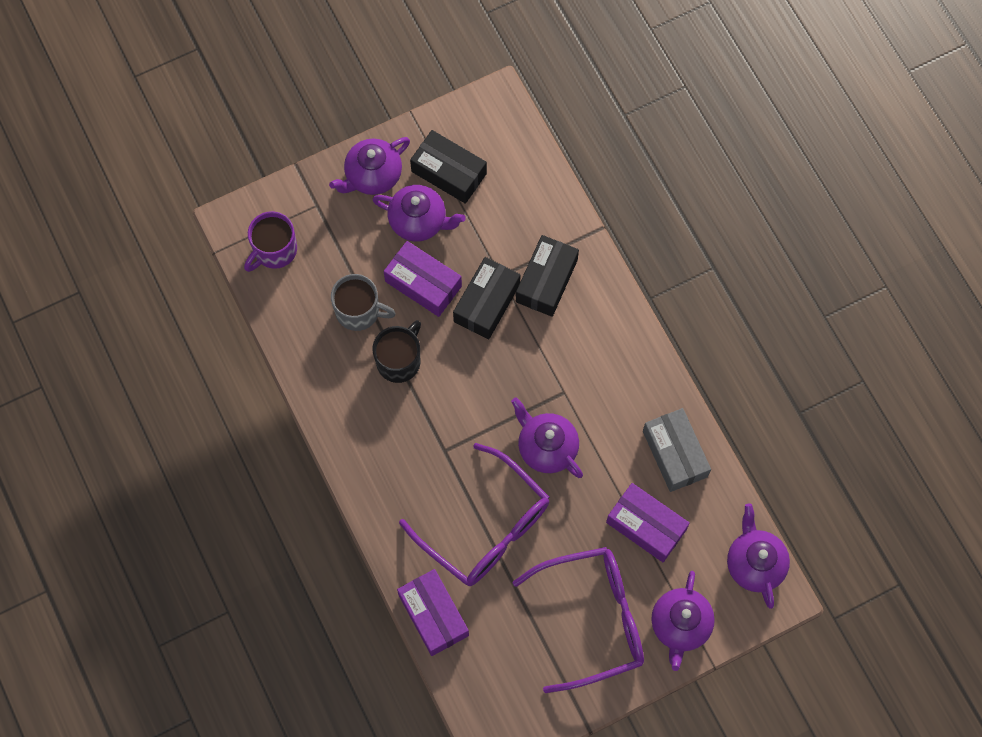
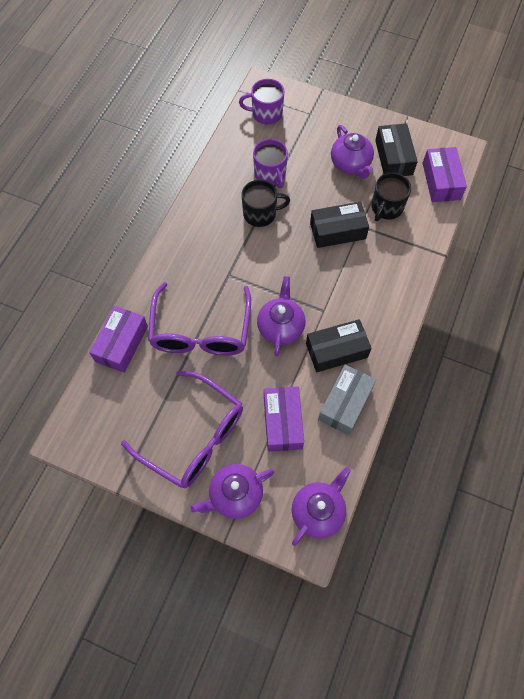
camera: 50 degrees right, 5 degrees down
(359, 311) = (270, 174): grey mug -> purple mug
(372, 176) = (353, 125): purple teapot -> none
(423, 284) = (317, 192): purple box -> purple box (441, 181)
(502, 233) = (386, 208): none -> black mug
(546, 281) = (382, 251): black box -> black box (336, 350)

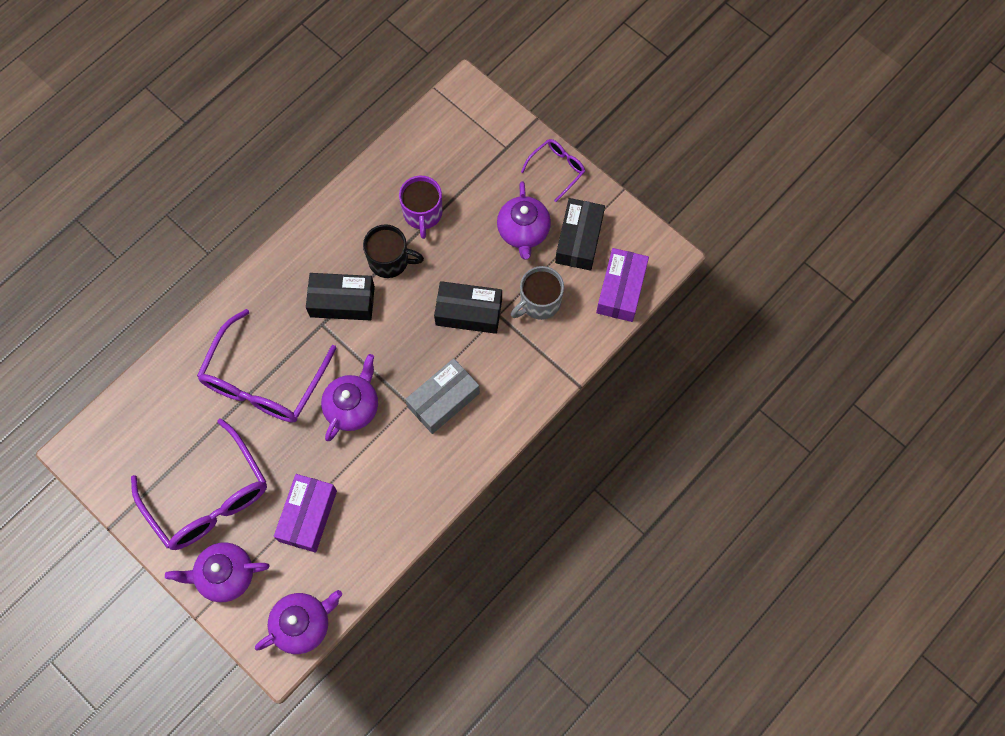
camera: 20 degrees right, 5 degrees up
(121, 344) = (174, 365): purple box -> none
(266, 114) = (452, 130): purple mug -> none
(336, 350) = (402, 455): black box -> black box (342, 301)
(345, 403) = (384, 519): grey box -> grey box (443, 400)
(354, 117) = (557, 169): none -> purple glasses
(386, 208) = (539, 302): black mug -> grey mug

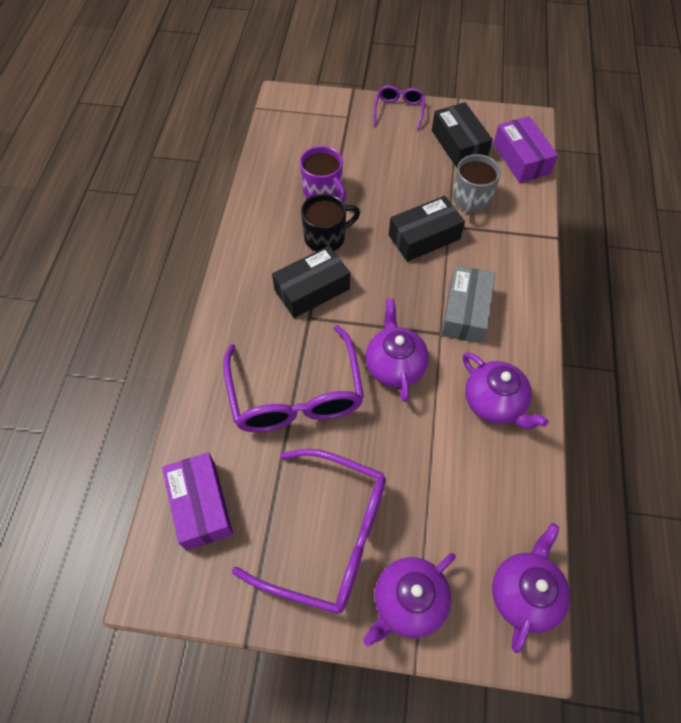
camera: 35 degrees left, 10 degrees down
(308, 516) = (438, 485): purple box -> purple box (201, 505)
(523, 232) = (413, 161): purple teapot -> purple teapot (494, 403)

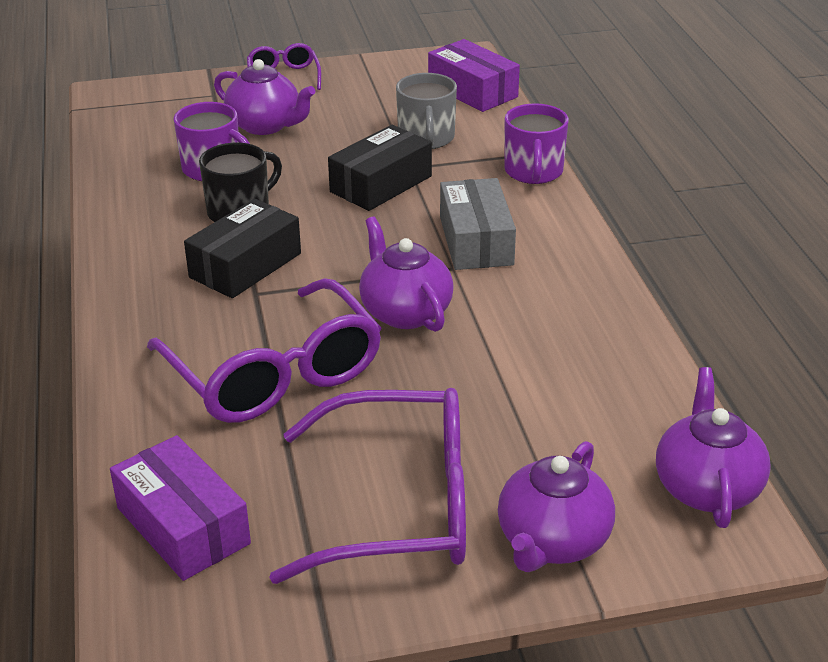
camera: 20 degrees left, 25 degrees down
(459, 144) = (382, 93): black box -> none
(494, 403) = (562, 316): purple teapot -> purple teapot (265, 125)
(531, 255) = (533, 172): none -> purple mug

